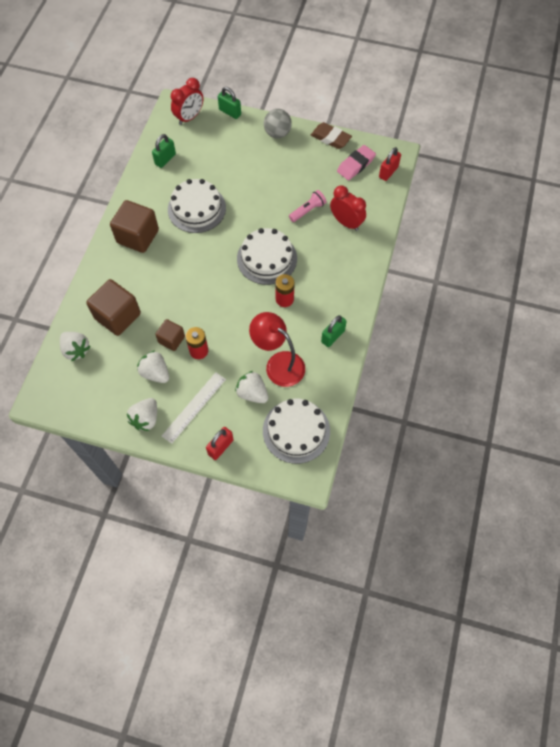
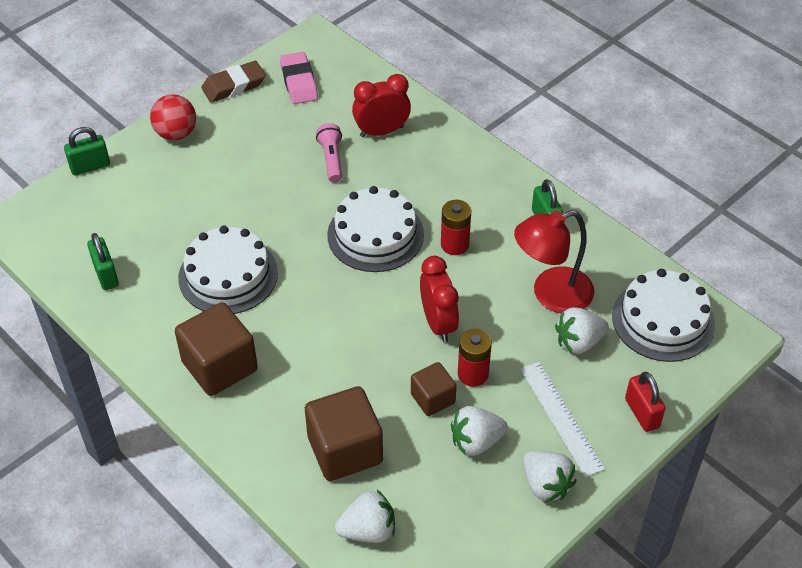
camera: 60 degrees left, 15 degrees down
(189, 117) = (55, 215): red clock -> red clock (438, 323)
(277, 133) = (176, 133): grey ball -> red ball
(388, 172) = (336, 58): red padlock -> none

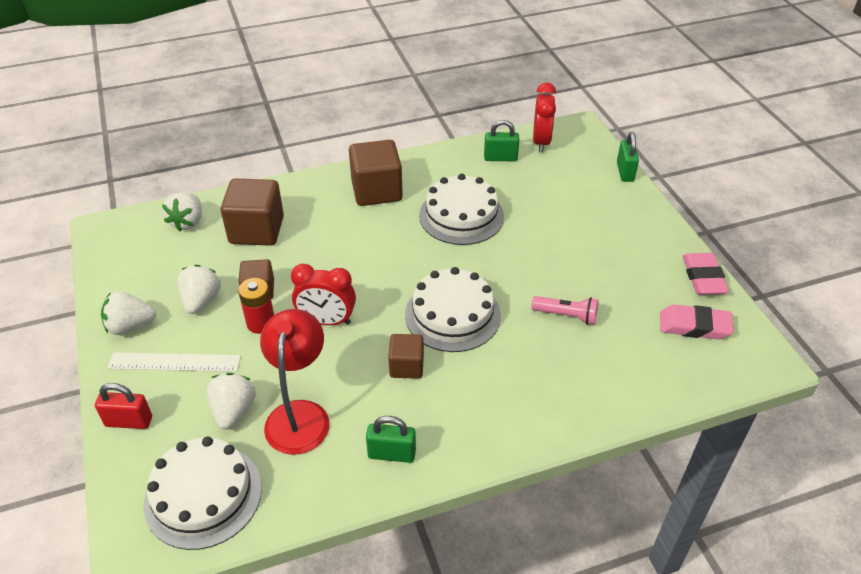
camera: 115 degrees right, 5 degrees down
(176, 133) = (646, 226): red ball -> none
(234, 86) = (703, 278): brown eraser -> pink eraser
(381, 131) = (591, 366): red clock -> red clock (541, 142)
(454, 244) = (406, 366): red battery -> brown cube

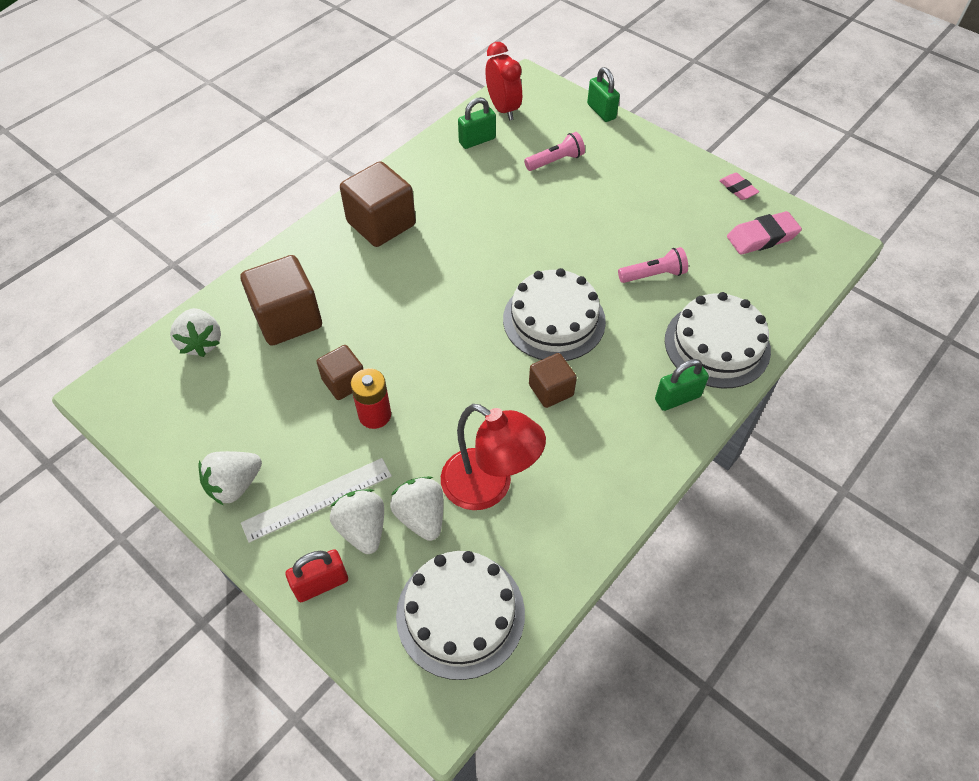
camera: 30 degrees left, 10 degrees up
(201, 301) = (291, 421): white strawberry -> white strawberry (362, 529)
(299, 415) = (489, 487): red lamp -> red lamp turned 150 degrees clockwise
(327, 321) = (440, 381): red clock -> none
(391, 454) = (602, 480): green padlock -> green padlock (677, 398)
(461, 216) = (485, 216): white cake -> white cake (717, 345)
(553, 196) = (555, 161): none -> pink flashlight
(703, 278) = (737, 189): pink eraser -> pink eraser, size x0.62

